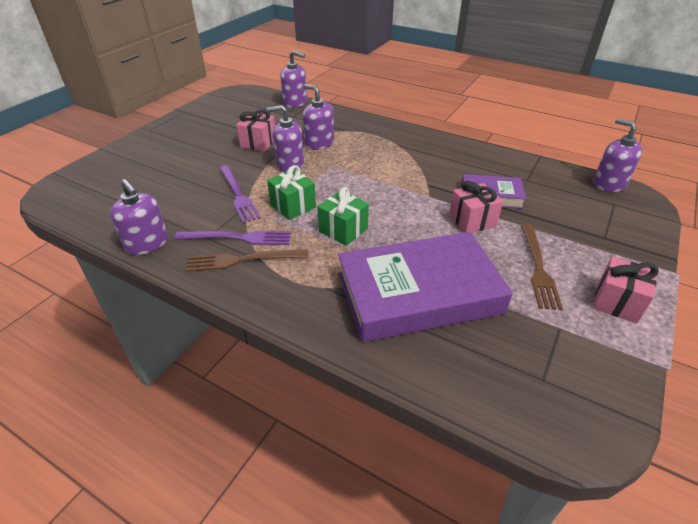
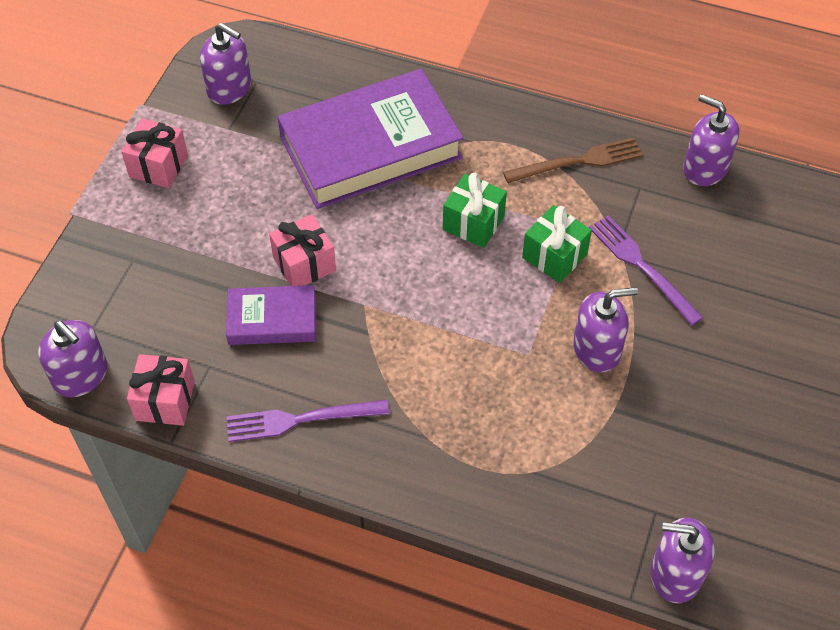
camera: 170 degrees right, 15 degrees up
(238, 238) = (600, 192): purple fork -> purple fork (300, 419)
(258, 143) = (678, 403): pink gift -> pink gift (165, 401)
(319, 143) = (569, 419): purple soap dispenser -> purple soap dispenser (229, 88)
(538, 268) = (233, 198): brown fork -> none

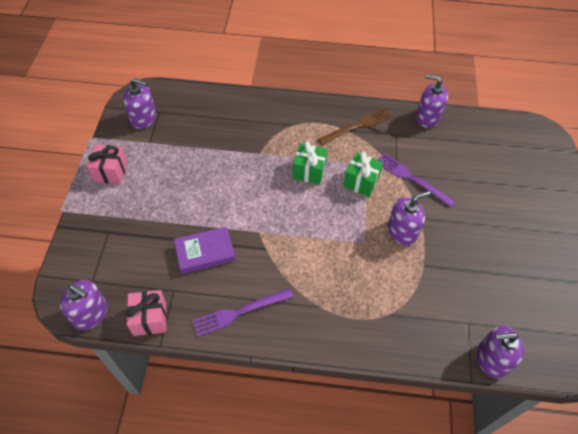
camera: 15 degrees left, 0 degrees up
(304, 264) = (216, 214): pink gift -> none
(370, 147) = (237, 138): purple book -> none

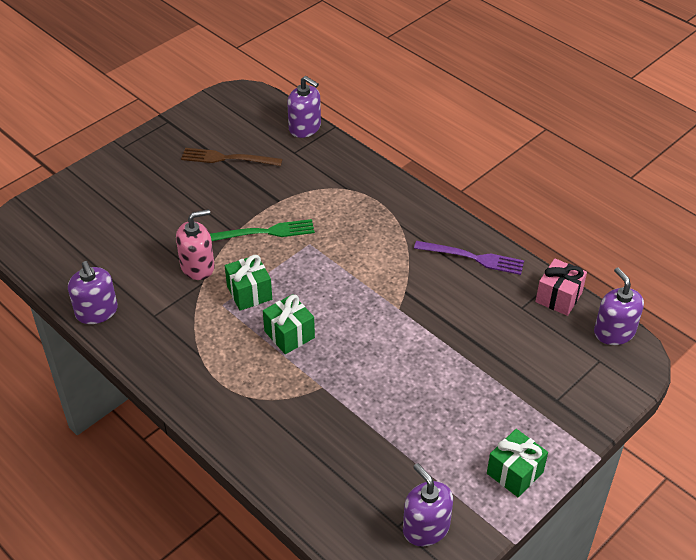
camera: 140 degrees left, 10 degrees down
(111, 172) = (515, 473): pink gift -> green gift
(205, 252) = (467, 321): purple book -> none
(357, 126) = (181, 350): brown fork -> brown fork (227, 158)
(402, 231) = (265, 232): purple soap dispenser -> green fork
(411, 178) = (197, 266): purple fork -> pink soap dispenser

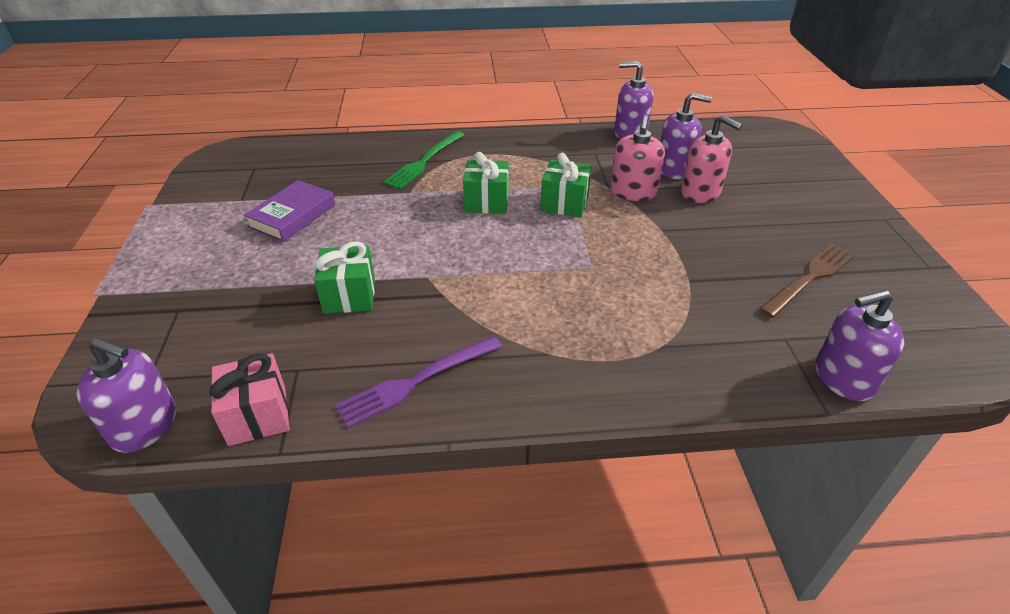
camera: 130 degrees right, 5 degrees down
(165, 234) = (700, 192): none -> pink soap dispenser
(265, 232) = (642, 247): green fork -> green fork (424, 161)
(422, 431) = (292, 216): none -> purple book
(426, 528) = (230, 177): purple soap dispenser -> purple soap dispenser (674, 169)
(515, 473) = (180, 238): green gift -> green gift (349, 295)

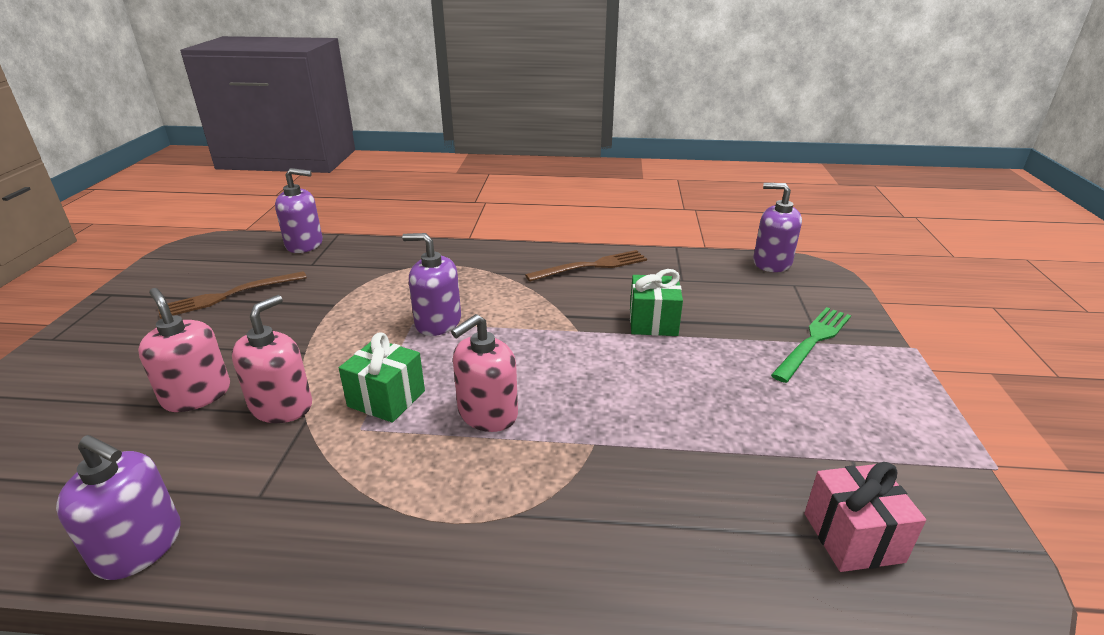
camera: 170 degrees left, 10 degrees down
(257, 415) = (698, 261): pink gift -> pink gift (853, 537)
(292, 216) = (755, 421): purple book -> none
(416, 381) = (591, 266): purple fork -> brown fork
(424, 161) = (567, 514): green fork -> green fork (813, 341)
(487, 202) = (487, 413): green gift -> pink soap dispenser
(674, 169) = (176, 441): purple soap dispenser -> purple soap dispenser (438, 322)

